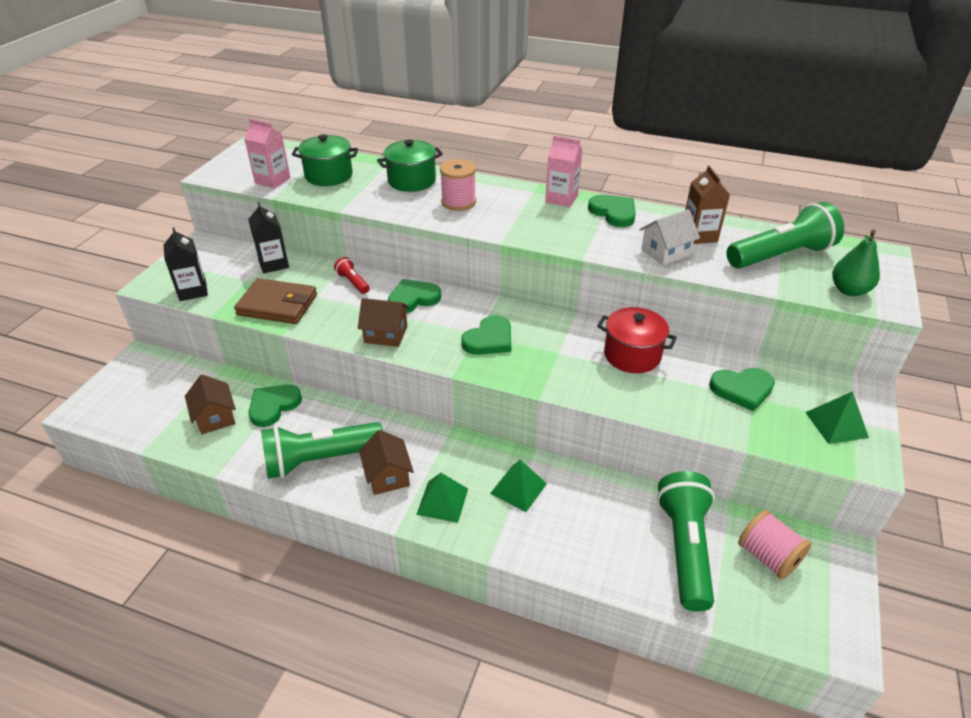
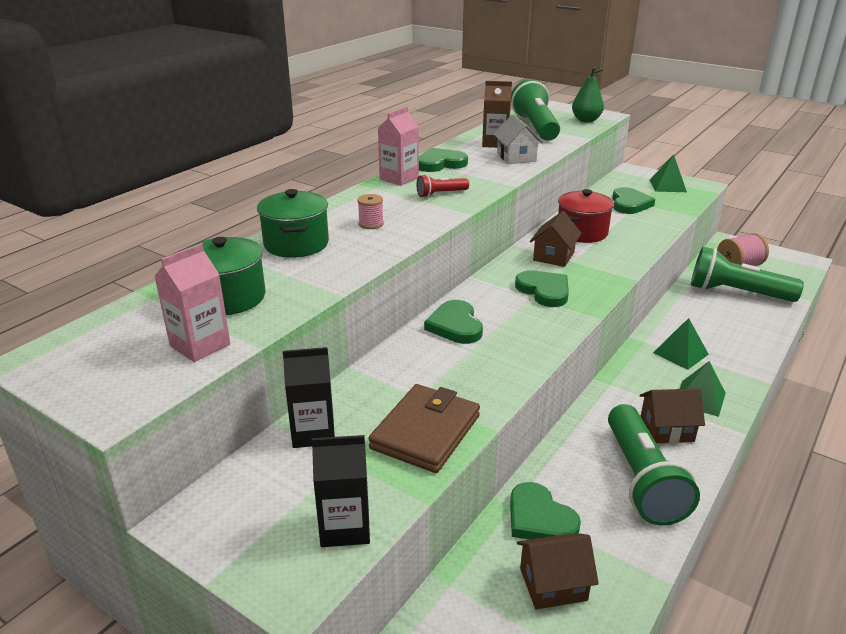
camera: 75 degrees left, 10 degrees down
(353, 282) = (400, 365): red flashlight -> red flashlight (441, 194)
(386, 334) = (519, 350): brown house -> brown house (553, 256)
(458, 202) = (371, 224): pink spool -> pink spool, size x0.59

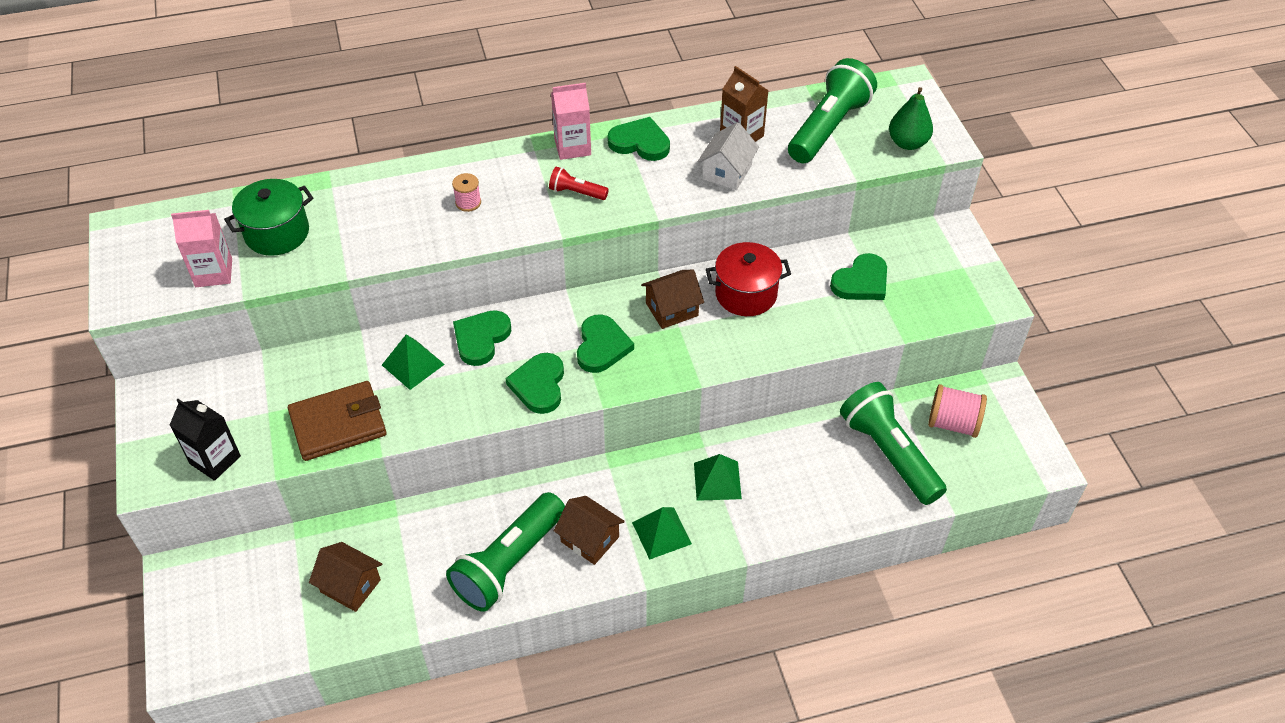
camera: 40 degrees right, 20 degrees up
(296, 244) = (385, 196): green pot -> none
(313, 432) = (275, 375): black carton -> none
(539, 518) = (402, 537): green heart -> green heart (539, 385)
(667, 186) = (953, 278): green pyramid -> green pyramid (413, 364)

